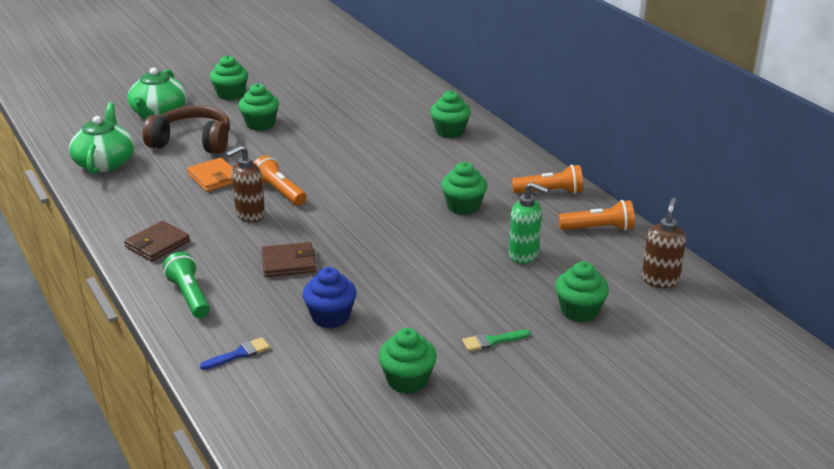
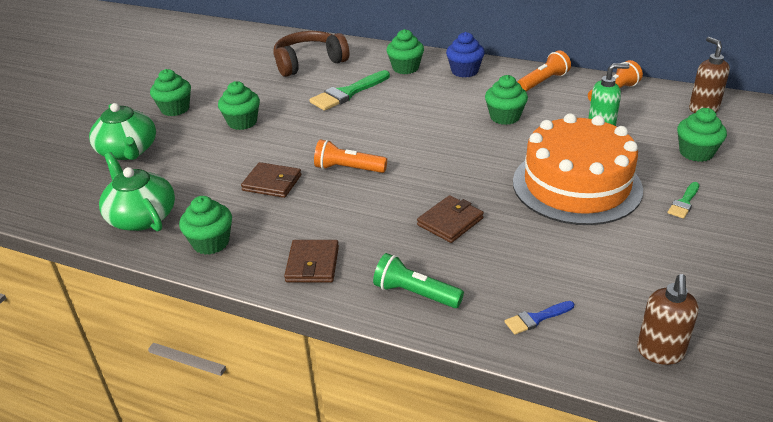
camera: 35 degrees left, 5 degrees up
(192, 142) = (202, 162): brown headphones -> brown headphones (309, 62)
(214, 177) = (272, 183): orange wallet -> brown wallet
(239, 354) = (536, 318): blue brush -> blue brush turned 135 degrees counterclockwise
(250, 215) = (355, 199): brown soap dispenser -> brown soap dispenser (660, 352)
(330, 317) = (552, 247): blue cupcake -> blue cupcake (464, 71)
(370, 133) = (348, 93): none -> green brush
(407, 380) = (684, 264): green cupcake -> green cupcake (211, 243)
(427, 285) = (576, 185): none -> orange cake

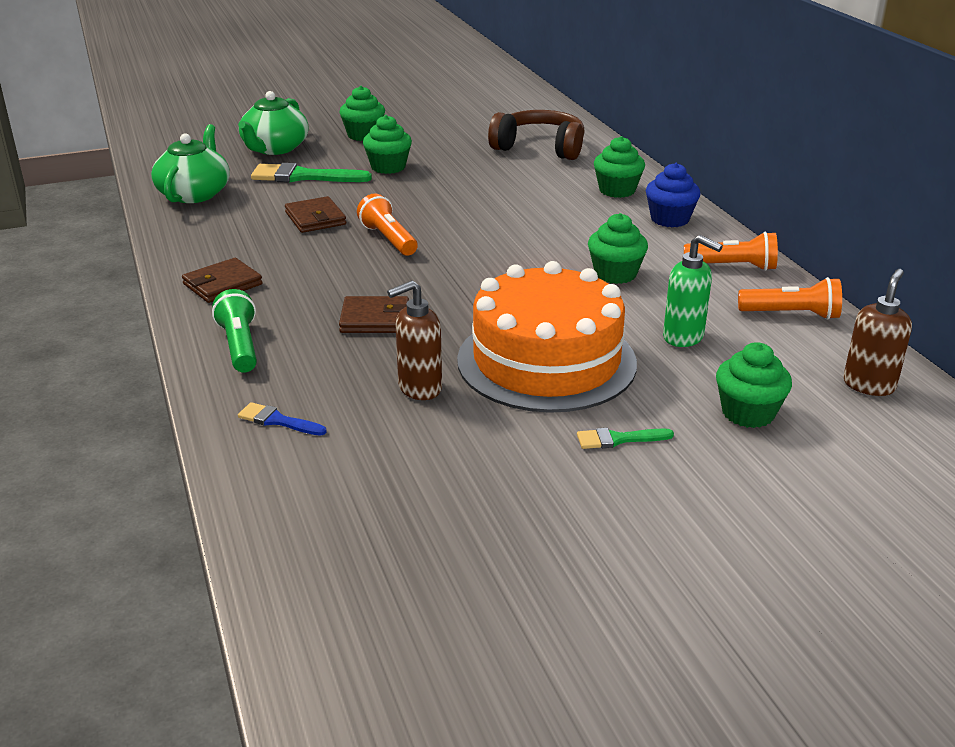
camera: 45 degrees right, 5 degrees down
(211, 243) = (197, 233): green cupcake -> none
(348, 93) = (517, 186): green brush -> green brush (303, 176)
(660, 352) = (307, 512): brown soap dispenser -> brown soap dispenser (419, 388)

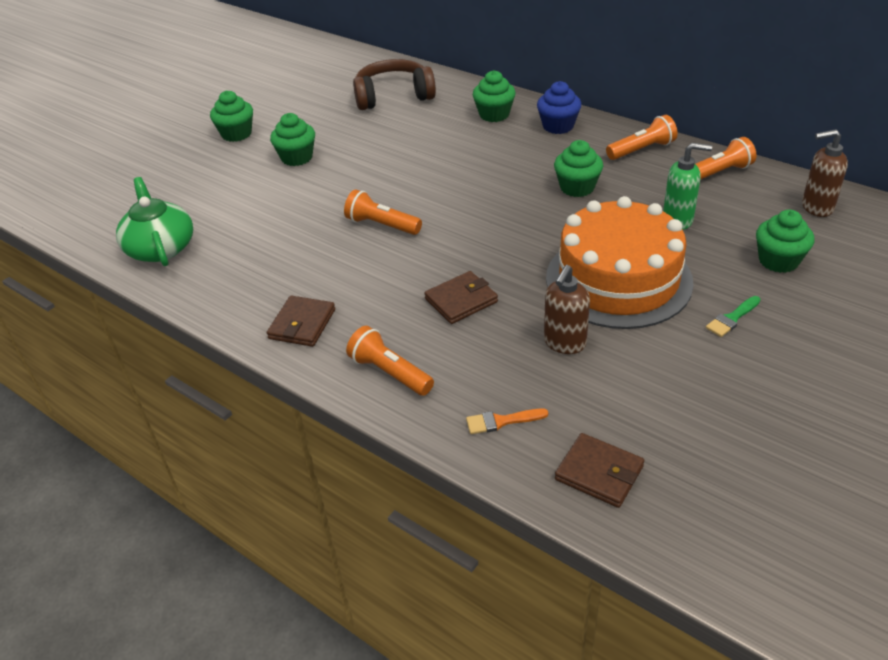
camera: 30 degrees left, 10 degrees up
(239, 346) = (389, 373): green flashlight -> orange flashlight
(274, 148) = (174, 175): green teapot -> none
(278, 420) = (501, 421): blue brush -> orange brush
(303, 176) = (237, 193): green brush -> none
(315, 218) = (299, 230): brown wallet -> brown wallet (599, 473)
(869, 385) = (816, 207): brown soap dispenser -> brown soap dispenser turned 90 degrees counterclockwise

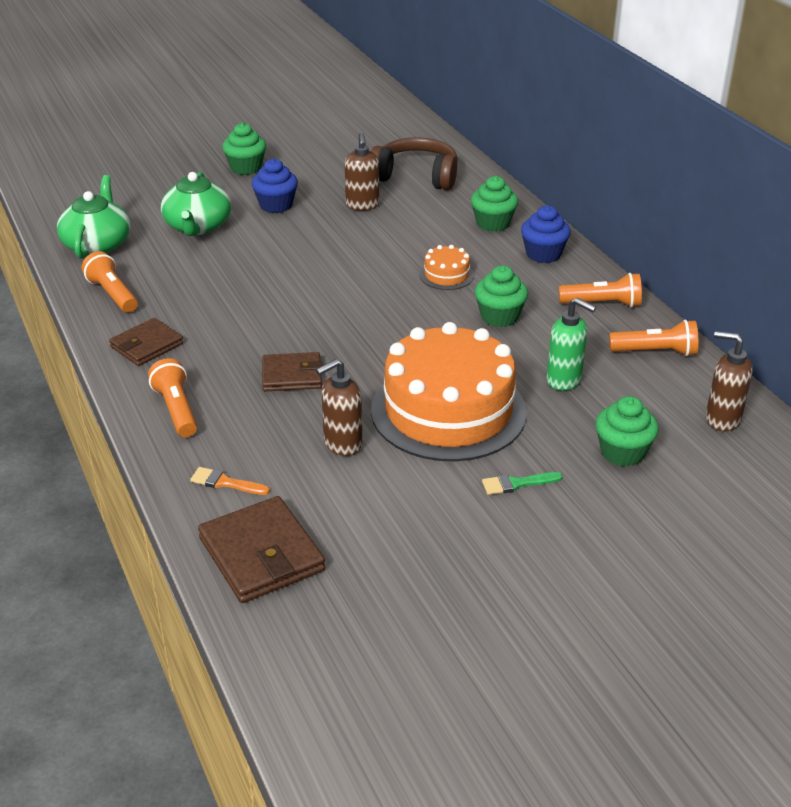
camera: 25 degrees right, 5 degrees down
(243, 199) = (198, 226): none -> green teapot
(297, 157) = (276, 205): green cupcake -> blue cupcake
(373, 134) = (362, 205): none -> brown soap dispenser
(381, 225) = (289, 288): orange flashlight -> orange flashlight (112, 294)
(501, 168) = (446, 275): none -> orange cake
(599, 473) = (261, 554): brown wallet -> brown wallet, size x1.52

